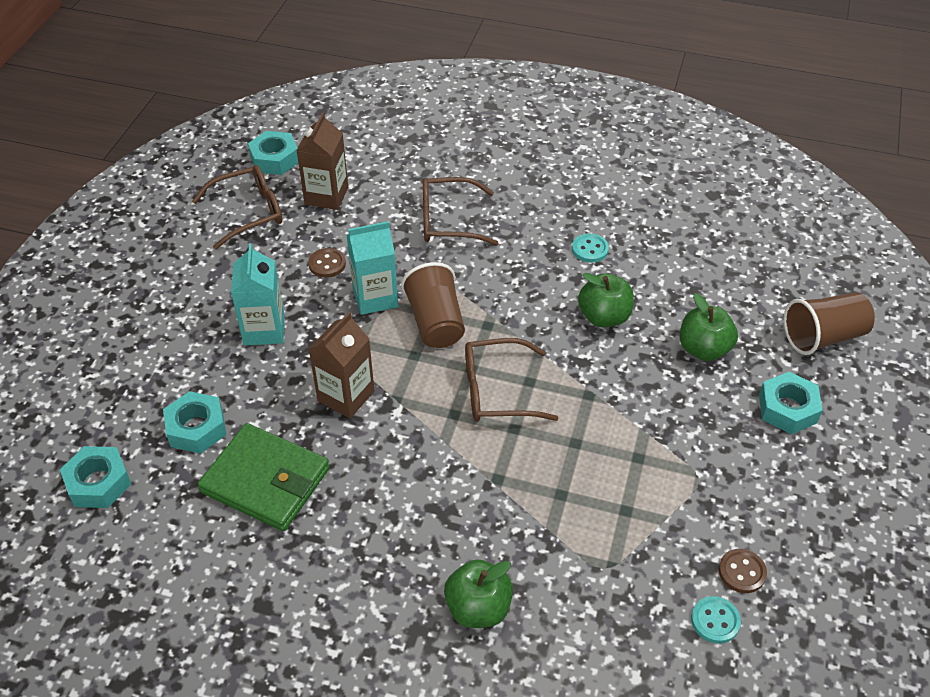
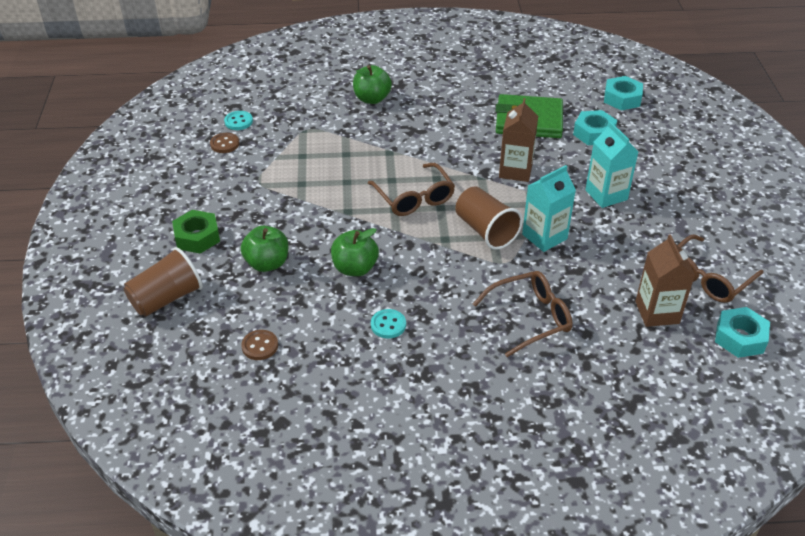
camera: 160 degrees right, 5 degrees down
(327, 264) = (603, 252): brown button -> brown button (260, 346)
(497, 391) = (414, 198): brown glasses -> brown glasses turned 90 degrees clockwise
(787, 409) = (197, 237): turquoise nut -> green nut

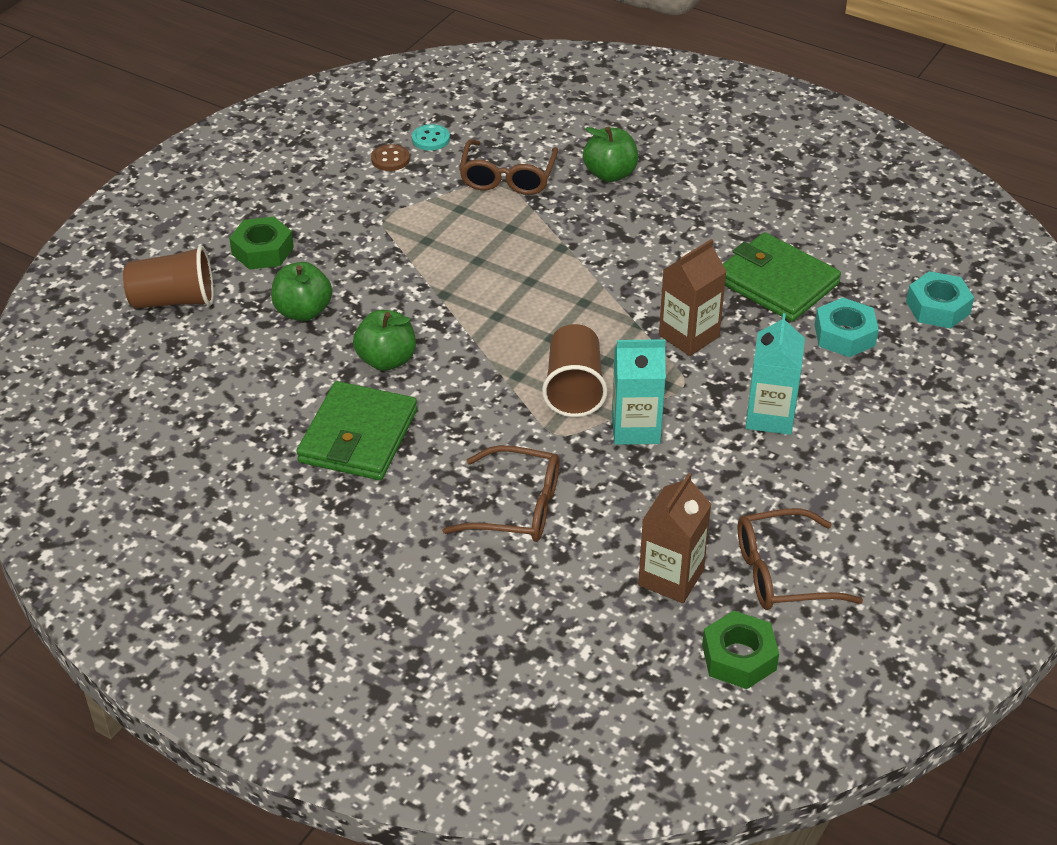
camera: 35 degrees right, 0 degrees up
(260, 346) = (212, 392): brown button -> none
(388, 325) = (358, 436): turquoise button -> green wallet
(414, 198) = (533, 313): brown glasses -> brown glasses (507, 177)
(740, 338) = (739, 657): turquoise nut -> green nut

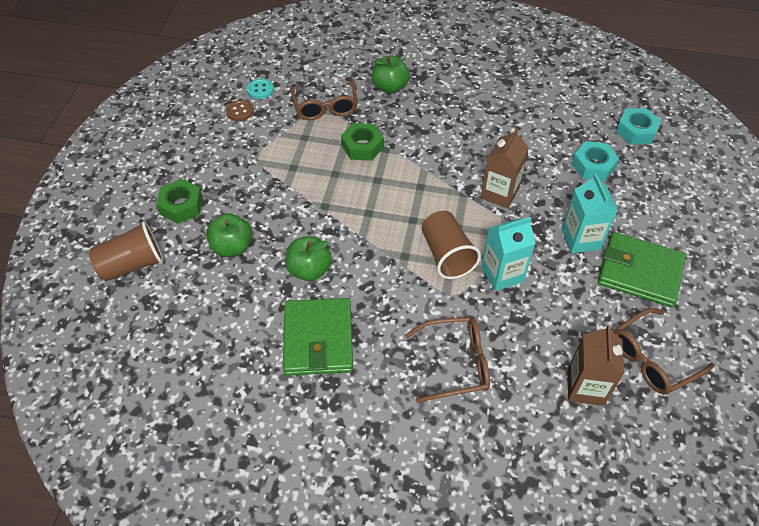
camera: 20 degrees left, 10 degrees up
(739, 657) = (662, 437): green nut -> green nut (362, 146)
(777, 282) = (532, 139): green wallet -> green wallet (639, 272)

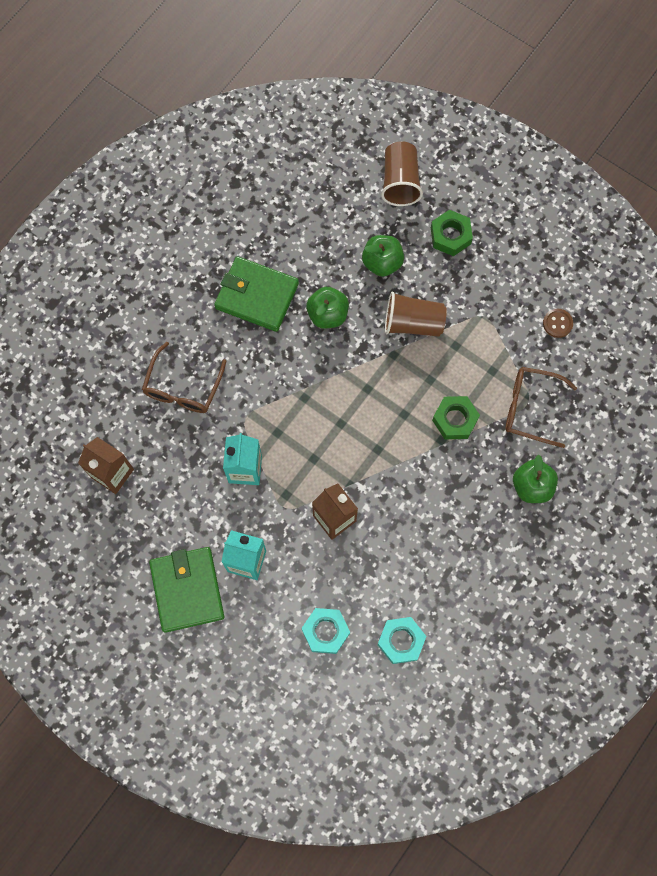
camera: 115 degrees right, 20 degrees up
(260, 90) = (583, 354): turquoise button -> none
(447, 255) = (287, 433): brown cup -> brown cup (413, 323)
(636, 131) = (350, 710): turquoise nut -> turquoise nut (401, 641)
(639, 272) = (187, 590): green wallet -> green wallet turned 60 degrees counterclockwise
(652, 359) = (106, 542): brown glasses -> none

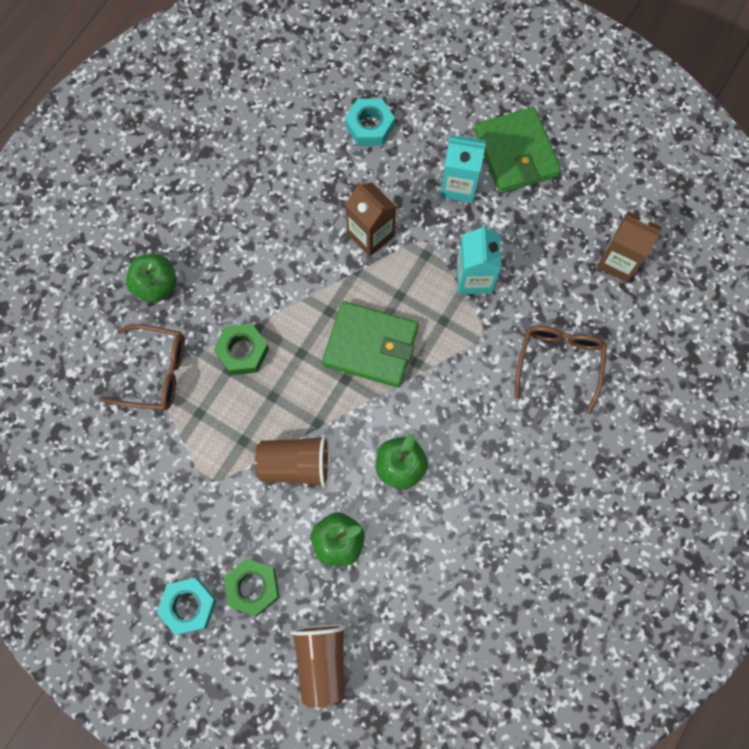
camera: 175 degrees right, 0 degrees up
(257, 296) = (489, 483): green wallet -> green wallet (370, 346)
(401, 641) = (293, 124): turquoise nut -> turquoise nut (189, 606)
(557, 323) = (119, 479): brown button -> none

